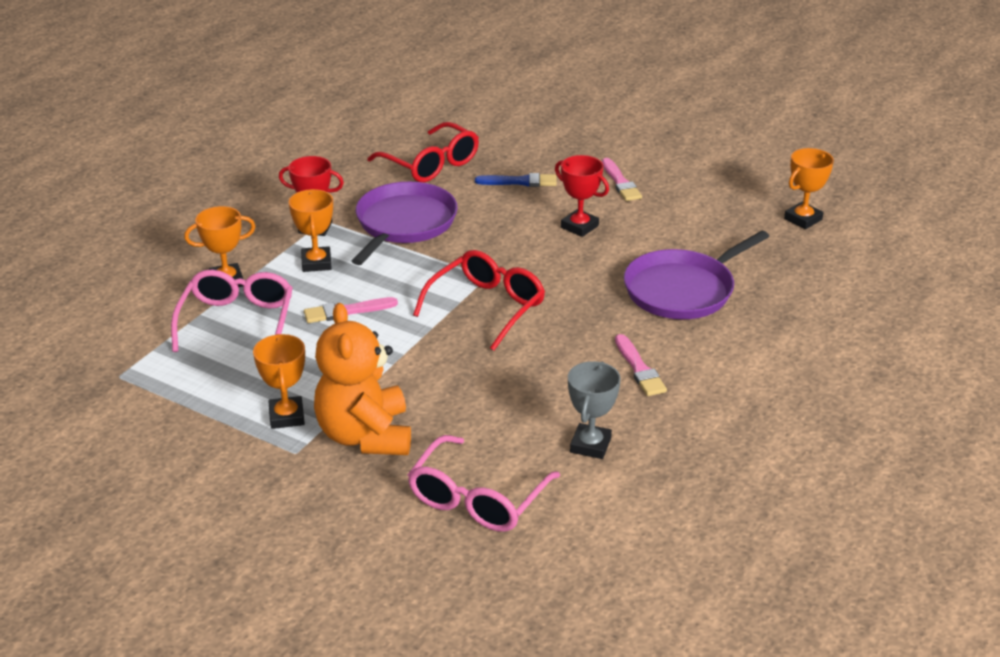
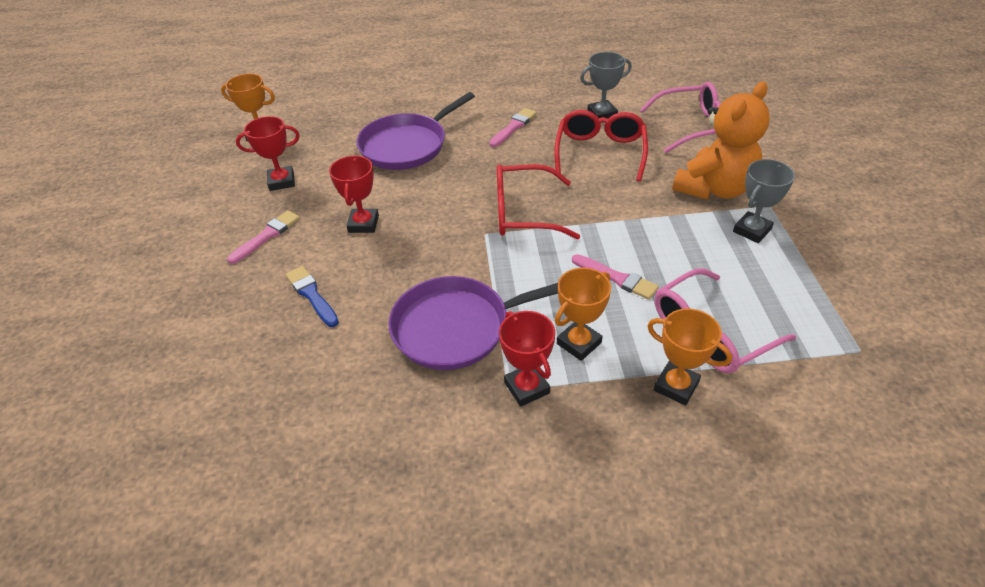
camera: 125 degrees left, 10 degrees up
(286, 416) = (752, 230): orange trophy -> grey trophy
(431, 164) = (323, 380): red glasses -> red glasses (600, 152)
(683, 290) = (407, 145): purple pan -> purple pan turned 120 degrees clockwise
(698, 208) = (282, 181): none -> red trophy

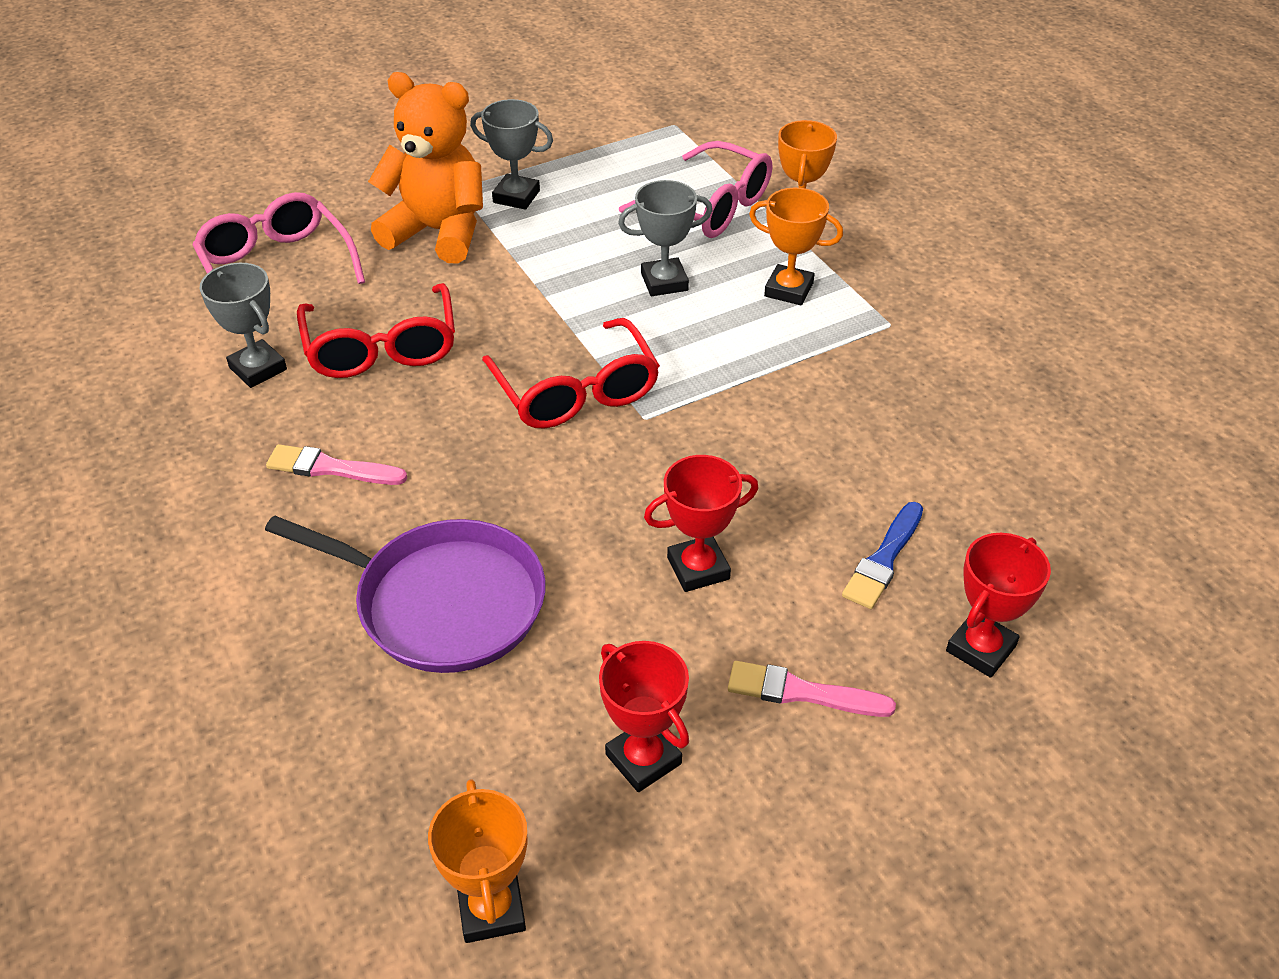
camera: 115 degrees left, 0 degrees up
(457, 327) = (835, 390): purple pan -> none
(526, 387) = (878, 312): red trophy -> red trophy (980, 648)
(600, 152) = (381, 348): red glasses -> red glasses turned 90 degrees counterclockwise
(616, 278) = (664, 282): pink brush -> grey trophy

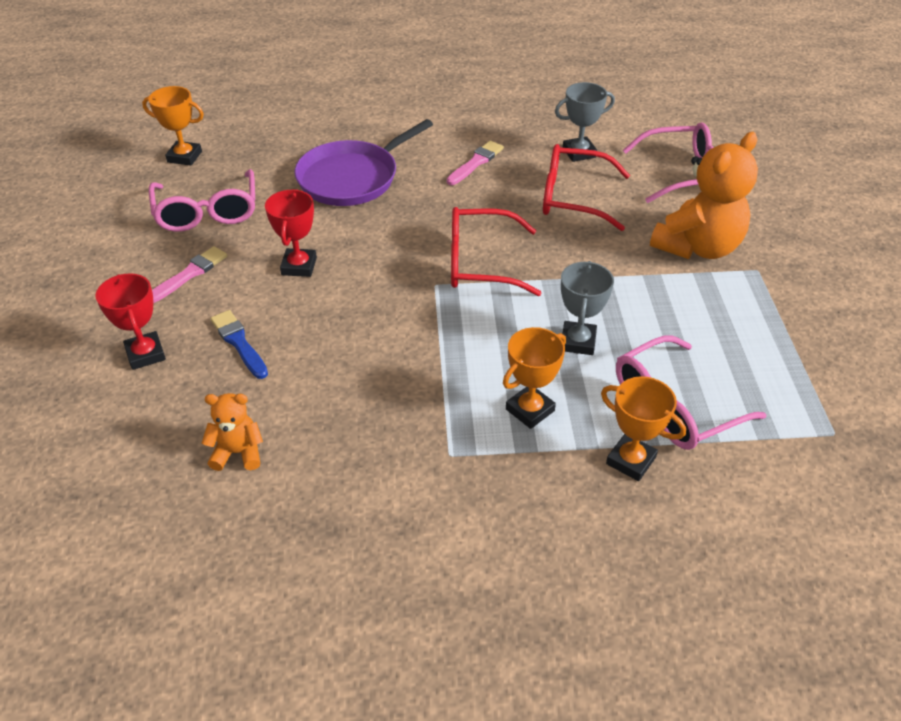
camera: 115 degrees right, 0 degrees up
(516, 196) = (734, 296): grey trophy -> none
(643, 759) = (207, 212): red trophy -> pink glasses
(1030, 477) = (238, 453): none -> orange teddy bear

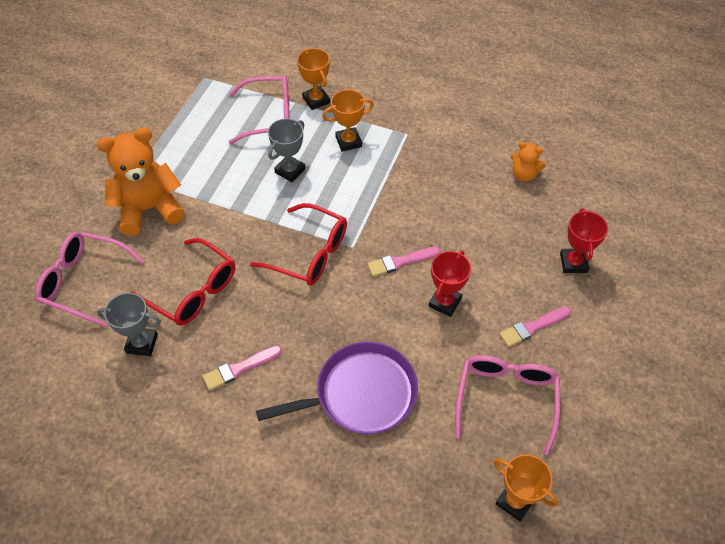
camera: 155 degrees left, 10 degrees up
(239, 343) = (507, 249): blue brush -> none
(369, 288) = (400, 262): none -> pink brush

